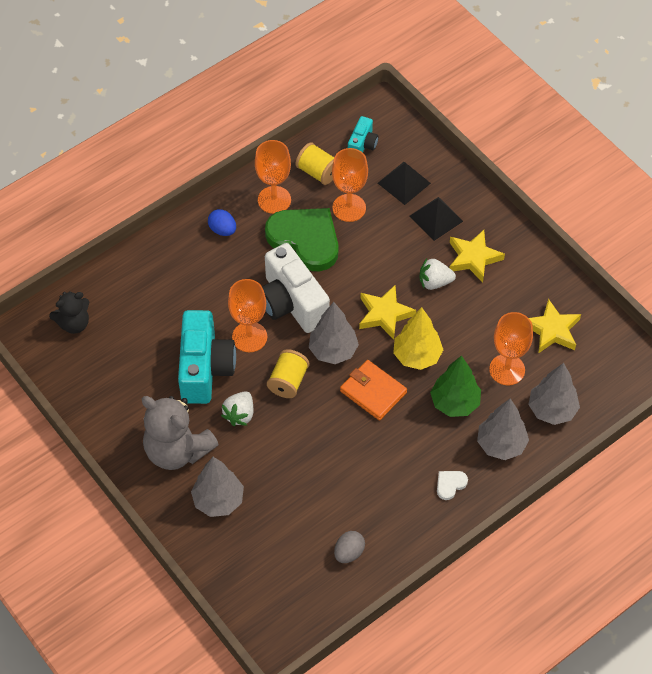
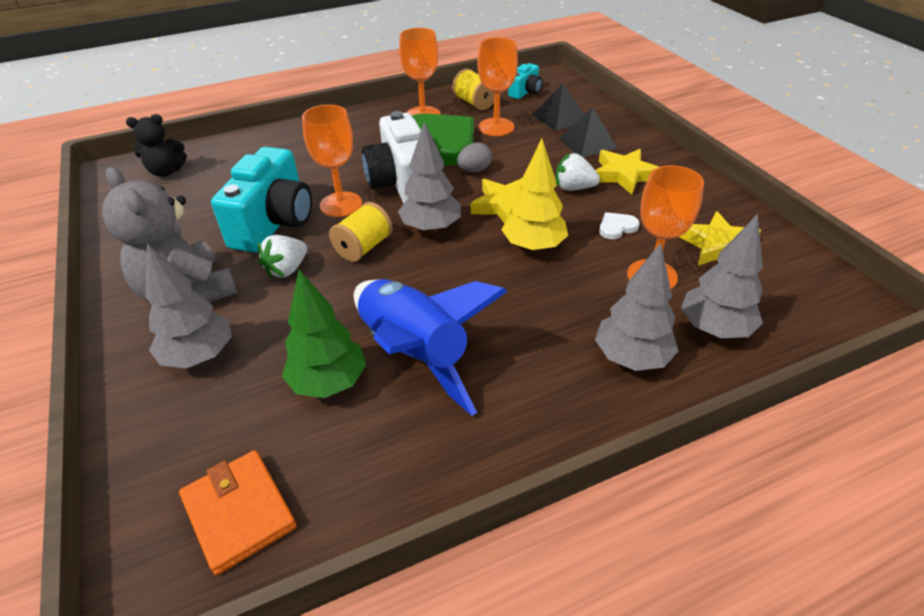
camera: 15 degrees right, 15 degrees down
(222, 230) = (361, 128): blue egg -> none
(349, 553) = (347, 464): grey egg -> grey egg (474, 170)
(361, 469) = (414, 353): none -> blue rocket
(373, 392) = (465, 272): orange wallet -> orange wallet (239, 513)
(450, 484) = (541, 396): white heart -> white heart (616, 227)
(455, 403) = (572, 300): green tree -> green tree (329, 383)

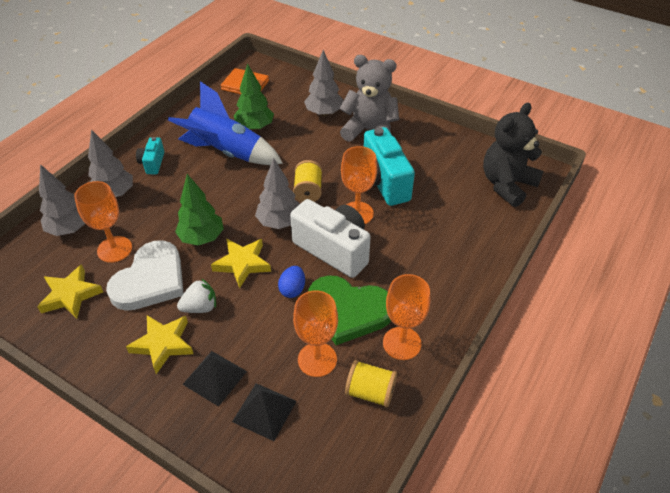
camera: 145 degrees right, 5 degrees up
(166, 171) = (507, 185): black teddy bear -> black teddy bear, size x1.71
(287, 269) = (336, 161): white strawberry -> none
(474, 170) = (292, 289): grey egg -> blue egg
(525, 92) = (333, 448): turquoise camera -> turquoise camera (152, 163)
(533, 247) = (202, 238): yellow tree -> green tree
(616, 227) = (150, 280): white heart -> white heart, size x2.49

